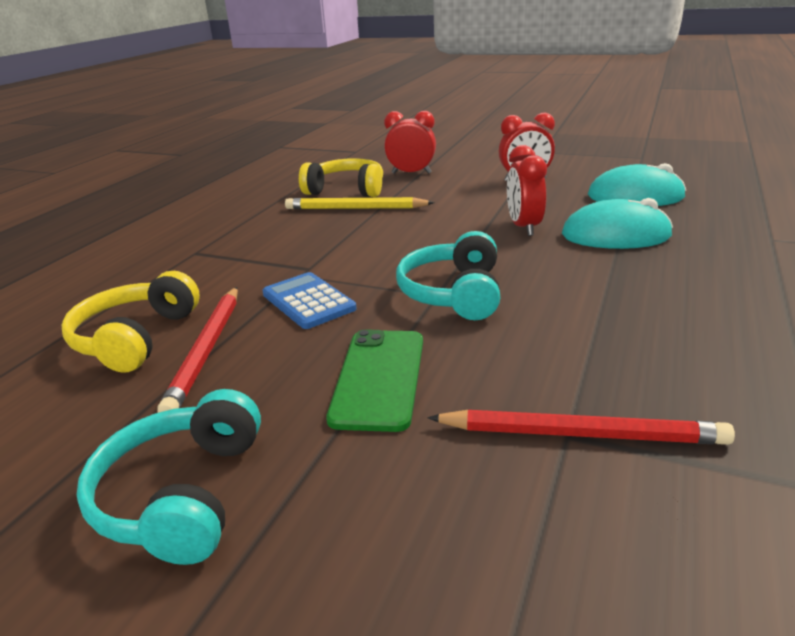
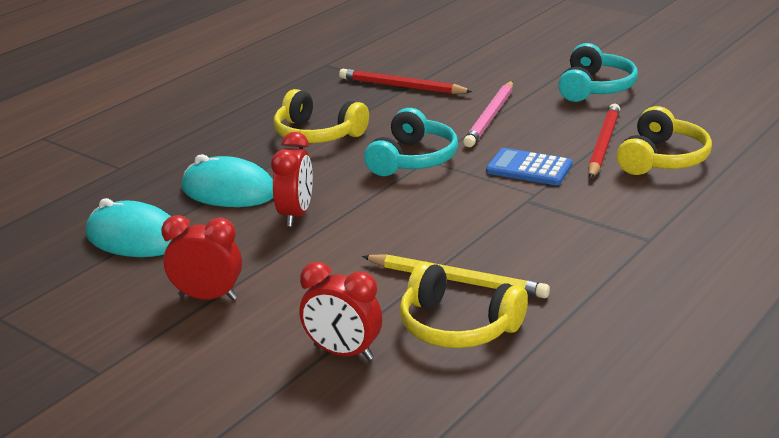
camera: 165 degrees left, 0 degrees up
(308, 301) = (529, 168): blue calculator -> blue calculator turned 135 degrees clockwise
(379, 378) = (490, 117): green phone -> pink pencil
(609, 309) = (317, 134): none -> yellow headphones

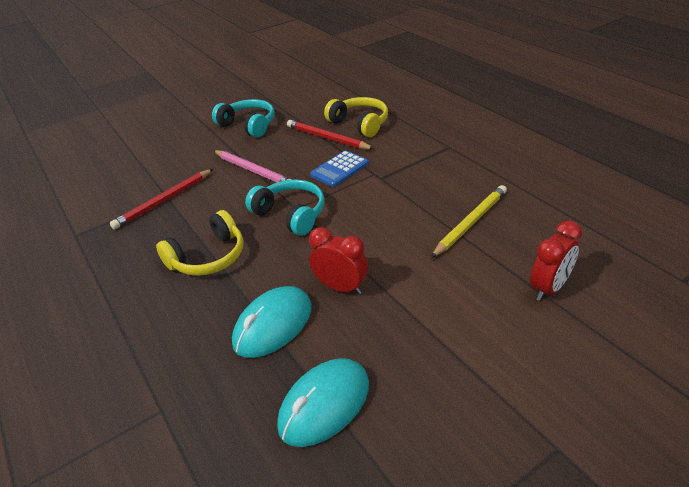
camera: 70 degrees left, 10 degrees up
(208, 297) = (452, 357): red clock -> none
(457, 326) = (526, 232): yellow headphones -> none

